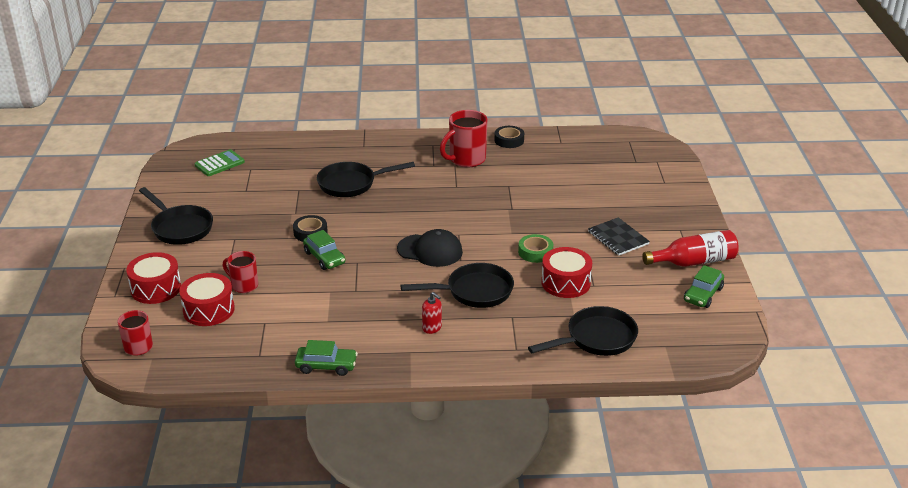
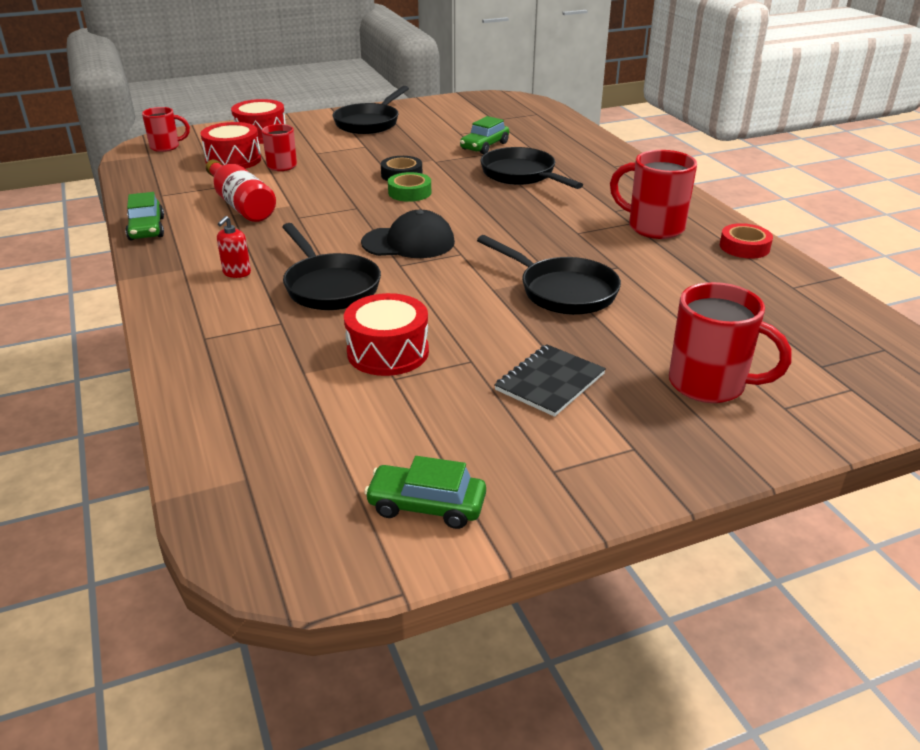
camera: 70 degrees right, 0 degrees up
(219, 164) = (500, 114): green calculator -> none
(324, 258) = (355, 190): green car -> green car (484, 146)
(430, 250) = (408, 242): black cap -> black cap turned 90 degrees counterclockwise
(509, 140) = (744, 247): black tape -> red tape
(535, 252) = (455, 315): green tape -> green tape (409, 192)
(596, 339) = (247, 402): black pan -> black pan (562, 291)
(639, 195) = (709, 385): none -> red mug
(694, 262) = (533, 480): red bottle -> red bottle (241, 205)

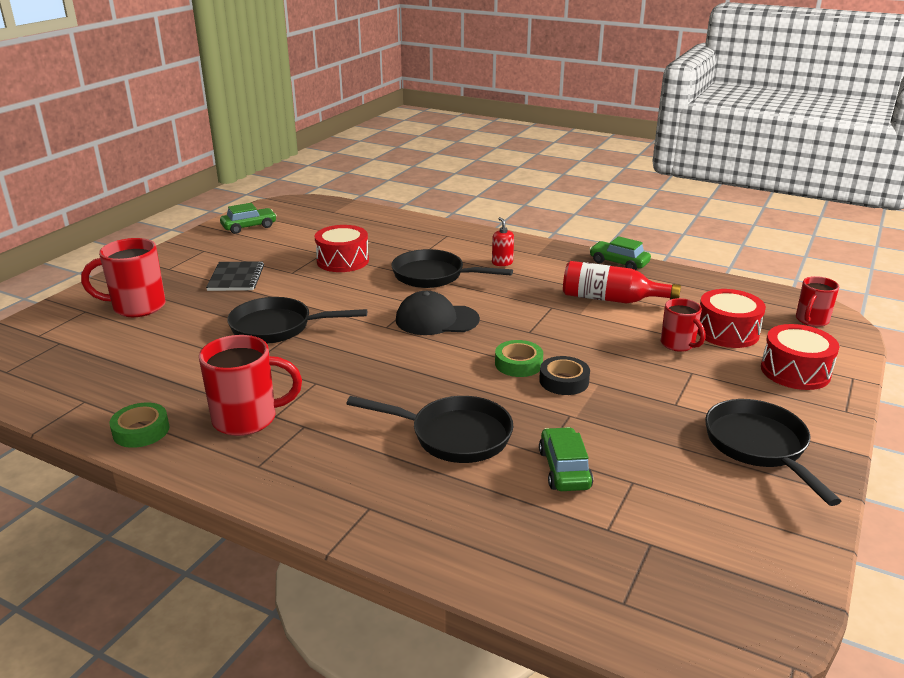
camera: 140 degrees right, 5 degrees down
(408, 242) = (436, 320): black cap -> black cap turned 45 degrees clockwise
(744, 247) = (141, 431): red tape -> green tape

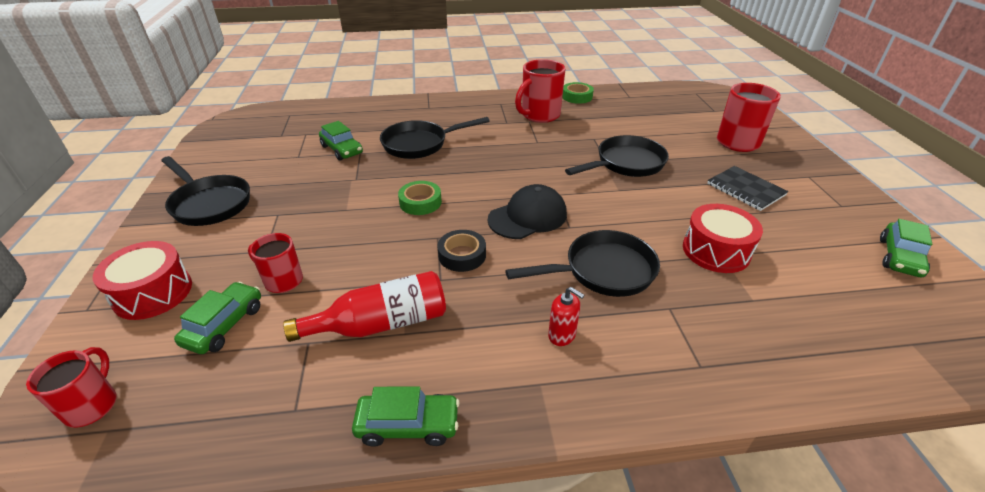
camera: 145 degrees right, 10 degrees up
(564, 381) = (375, 201): black tape -> black tape (462, 255)
(727, 332) = (224, 325): red drum -> green car

